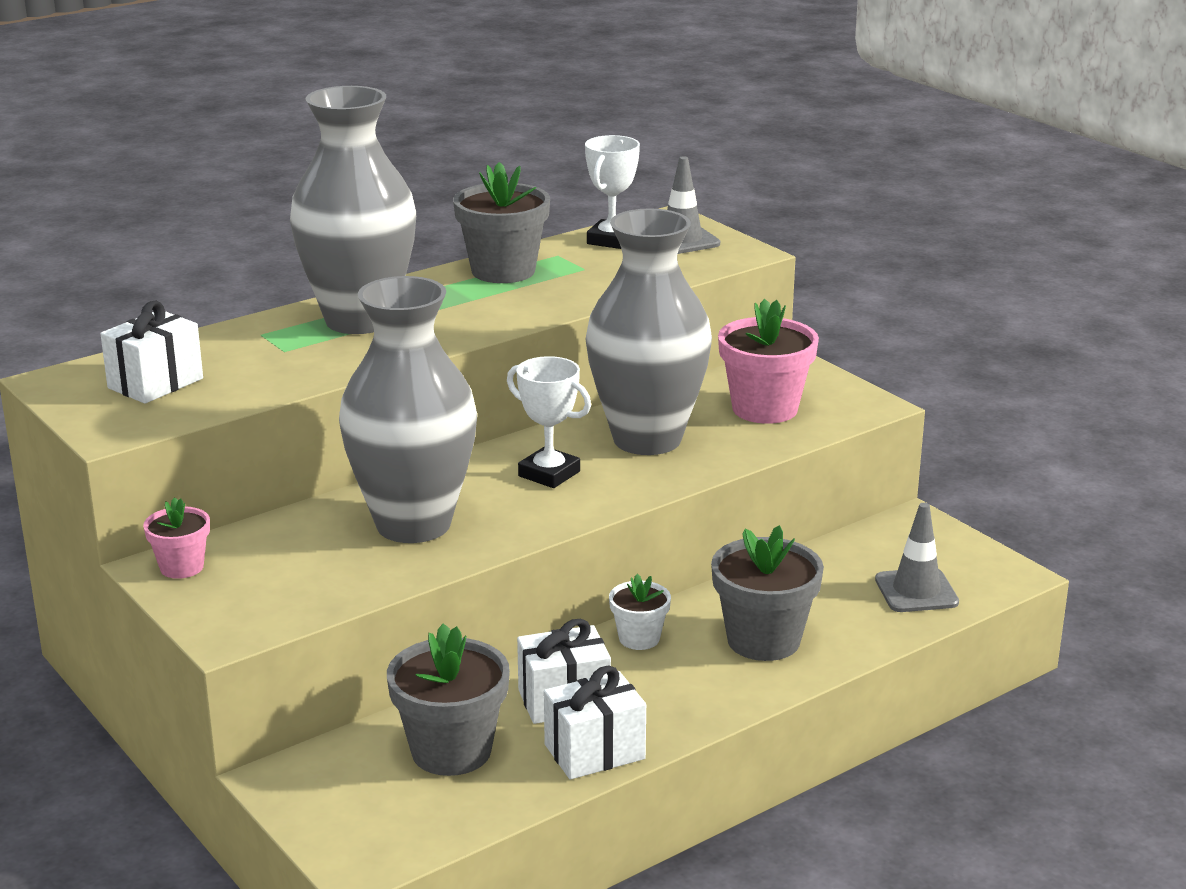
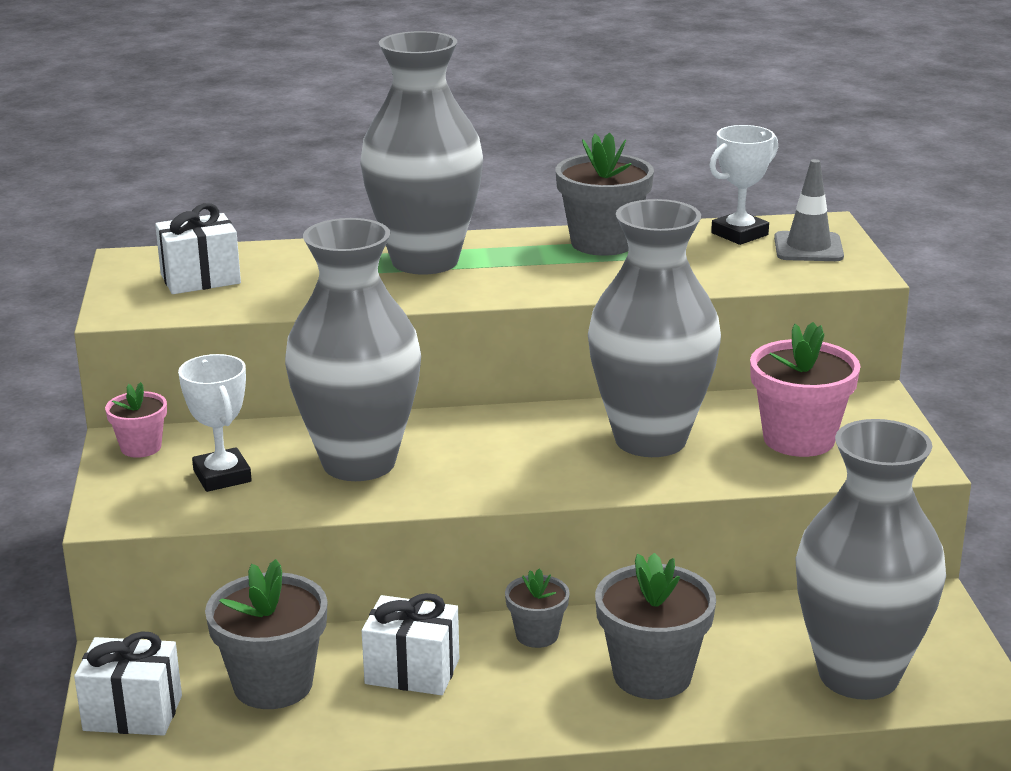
camera: 30 degrees right, 0 degrees up
(549, 474) = (525, 448): white trophy -> white trophy (222, 476)
(594, 752) = (391, 729): white gift -> white gift (133, 713)
(639, 638) = (537, 635): white flower pot -> grey flower pot
(916, 591) = (858, 675): grey traffic cone -> grey vase

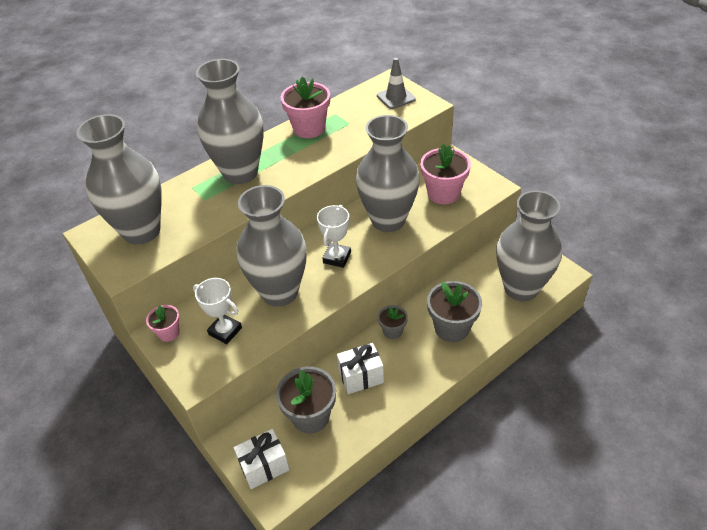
camera: 30 degrees left, 20 degrees up
(200, 279) = (141, 231): white gift -> grey vase
(603, 243) = (309, 128): grey flower pot -> pink flower pot
(739, 234) = (361, 100): white trophy -> white trophy (337, 257)

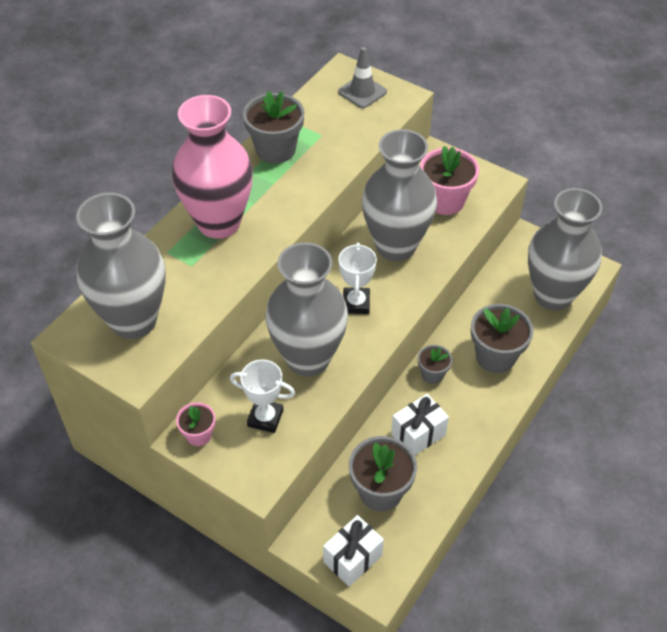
camera: 20 degrees left, 5 degrees up
(240, 173) = (219, 222): grey vase -> pink vase
(309, 128) = (275, 149): pink flower pot -> grey flower pot

